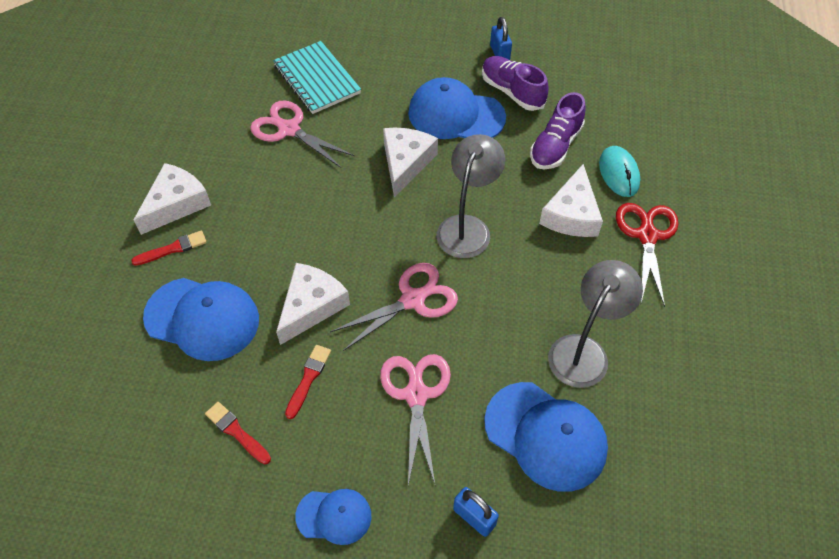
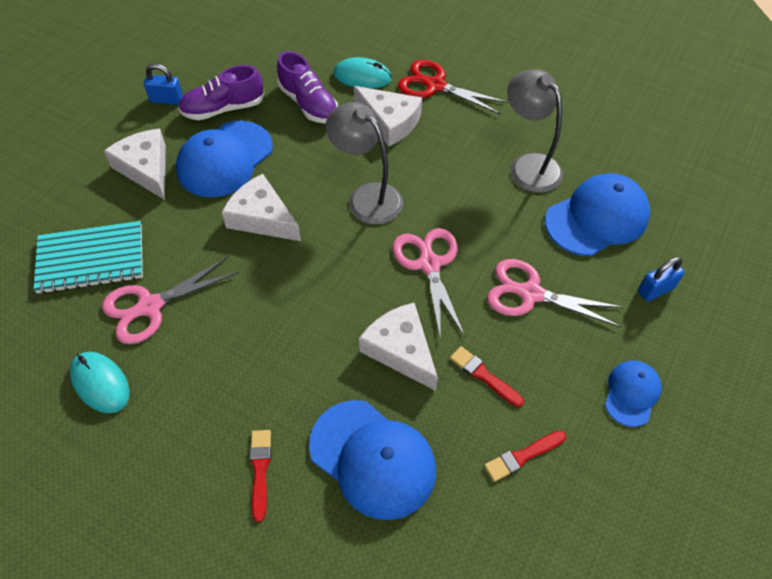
camera: 70 degrees left, 0 degrees up
(176, 204) = (193, 452): white cheese -> white cheese (146, 169)
(202, 319) = (373, 459): blue cap -> blue cap turned 90 degrees clockwise
(214, 130) = (100, 383): none -> turquoise mouse

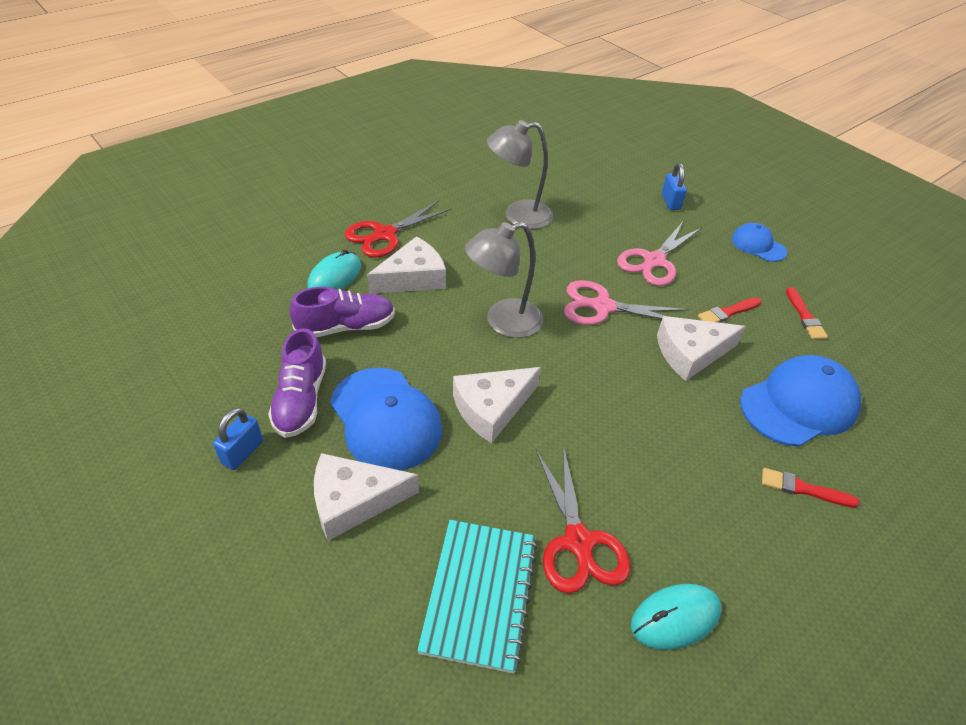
camera: 70 degrees left, 10 degrees down
(150, 306) = (578, 542): pink scissors -> red scissors
(597, 218) = (591, 203): blue cap -> none

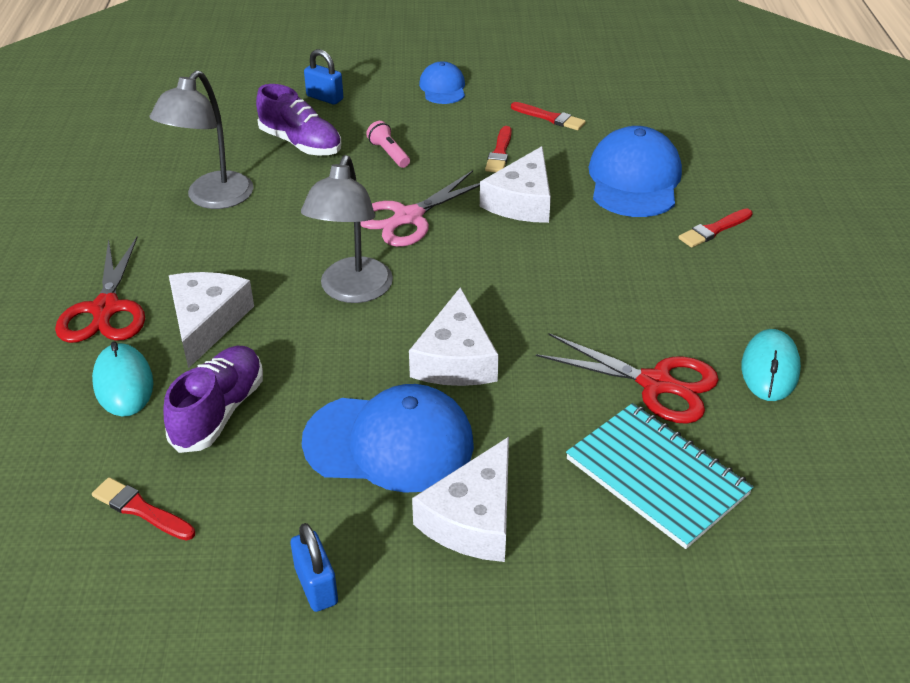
camera: 50 degrees left, 5 degrees down
(248, 341) = (141, 509): none -> red brush
(301, 400) = (290, 500): purple shoe -> purple shoe (301, 143)
(654, 261) = (389, 153): pink scissors -> pink flashlight
(758, 245) = (443, 88): blue cap -> blue cap turned 90 degrees clockwise

